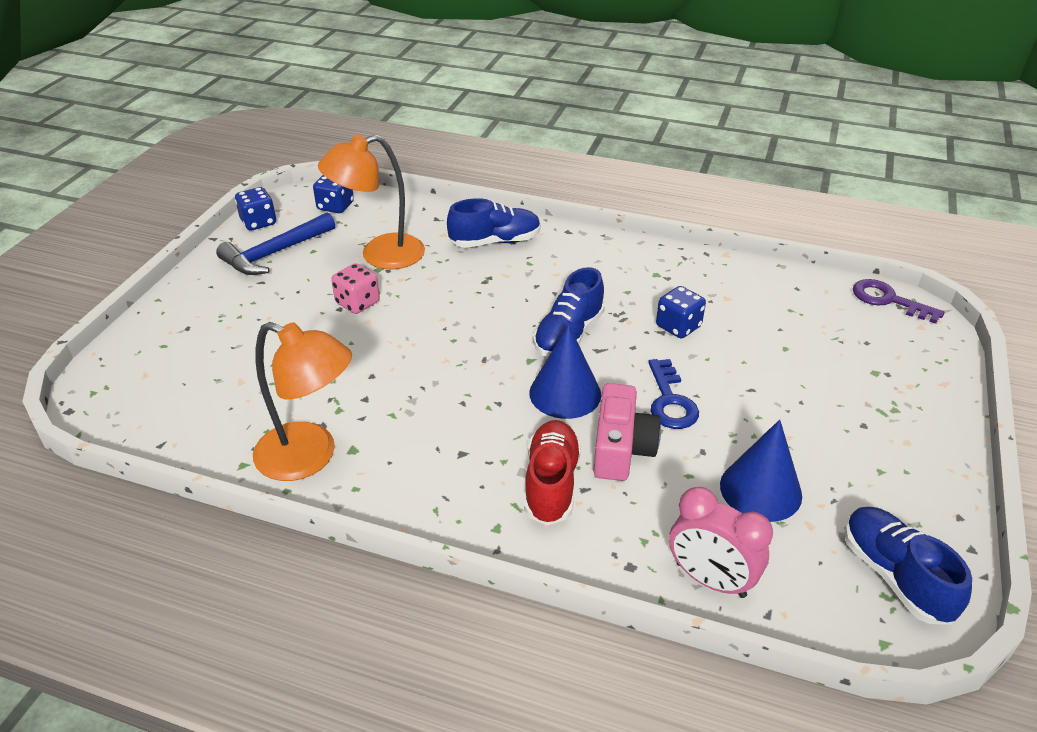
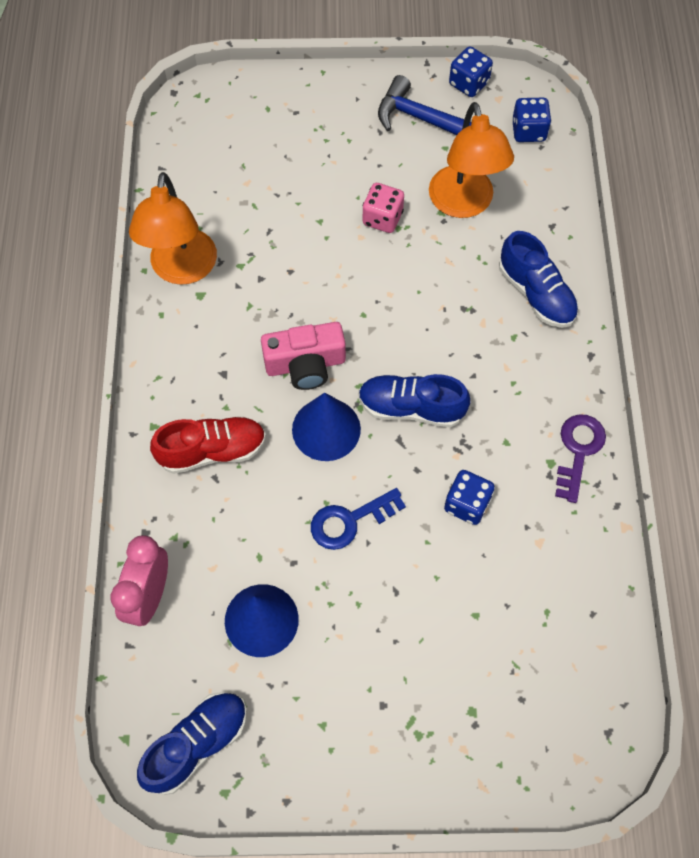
camera: 70 degrees right, 25 degrees up
(380, 255) = (464, 204): orange lamp -> orange lamp turned 150 degrees counterclockwise
(621, 448) = (272, 494): pink camera -> pink camera (305, 364)
(888, 300) = (614, 719): purple key -> purple key (578, 451)

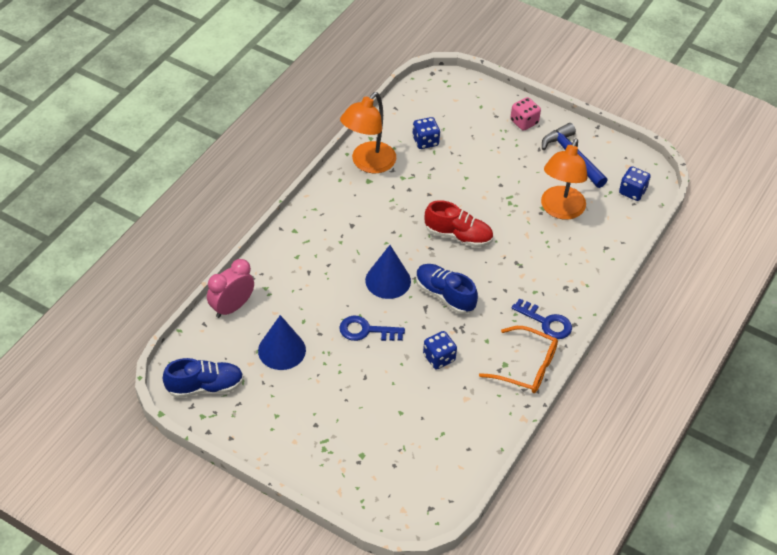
camera: 30 degrees right, 15 degrees down
(212, 451) = (317, 258): red shoe -> red shoe (458, 236)
(305, 364) = (401, 244): pink camera -> none
(382, 218) = (504, 194): pink dice -> pink dice (524, 122)
(469, 83) = (615, 149): blue dice -> blue dice (425, 141)
(536, 294) = (566, 277): blue shoe -> none
(557, 372) = (546, 322): none -> blue key
(578, 451) = (526, 367): purple key -> orange glasses

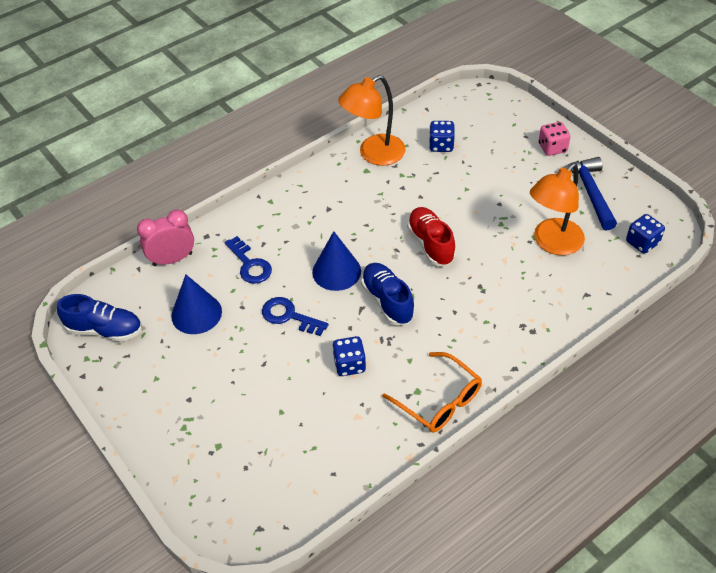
camera: 25 degrees right, 0 degrees up
(458, 236) = (430, 244): red shoe -> red shoe turned 150 degrees counterclockwise
(546, 322) = (484, 358): blue key -> blue key (250, 264)

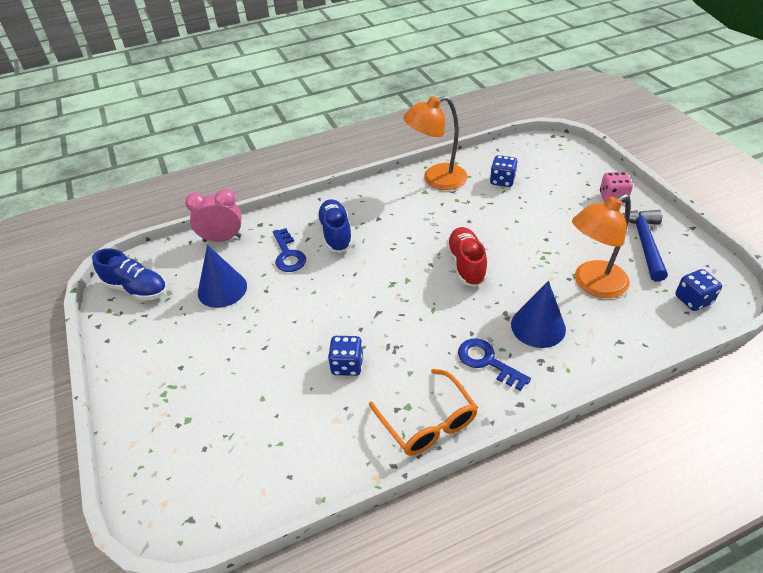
camera: 15 degrees right, 5 degrees down
(289, 316) = (306, 307): blue key -> blue key (487, 361)
(336, 271) = (366, 274): blue cone -> blue cone (538, 326)
(387, 301) = (406, 310): blue shoe -> blue shoe (336, 234)

